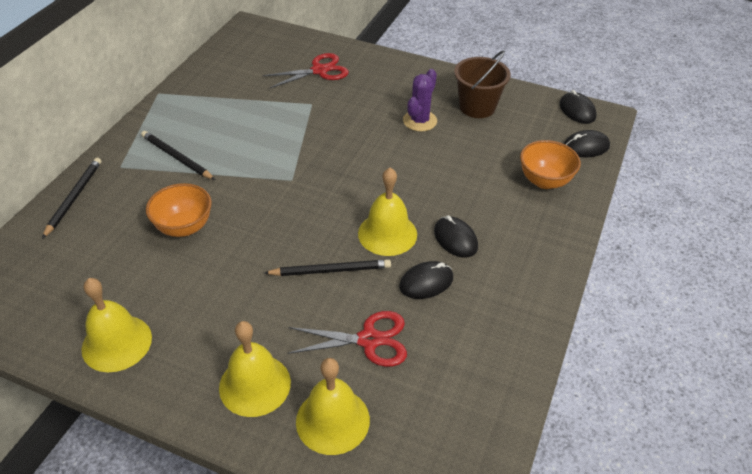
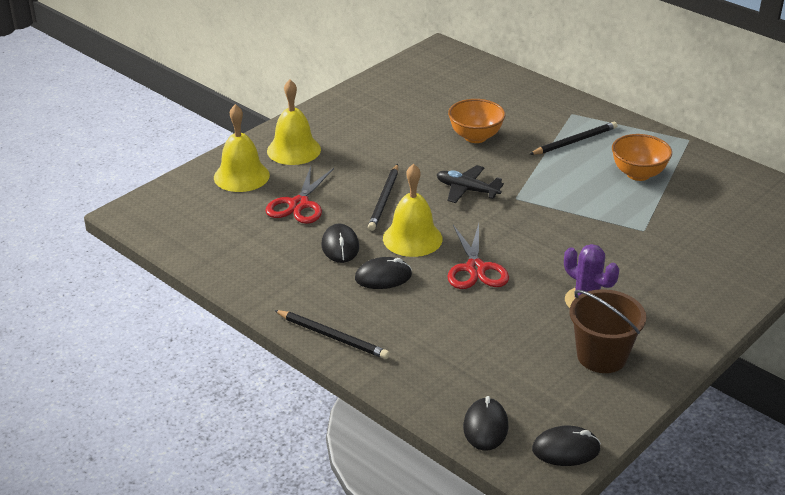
camera: 110 degrees right, 10 degrees down
(74, 197) = (537, 92): black pencil -> black pencil (333, 336)
(117, 343) = (367, 102): yellow bell -> none
(290, 213) = (467, 190): none -> black plane
(319, 71) = (713, 247): red scissors -> red scissors (475, 268)
(544, 181) = (438, 367): orange bowl -> orange bowl (638, 174)

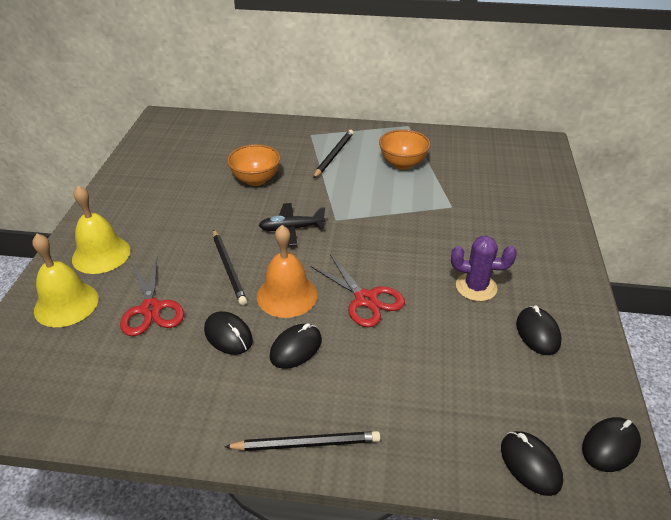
camera: 35 degrees left, 5 degrees up
(412, 238) = (287, 295): yellow bell -> orange bell
(601, 356) = (538, 333): brown bucket -> black mouse

